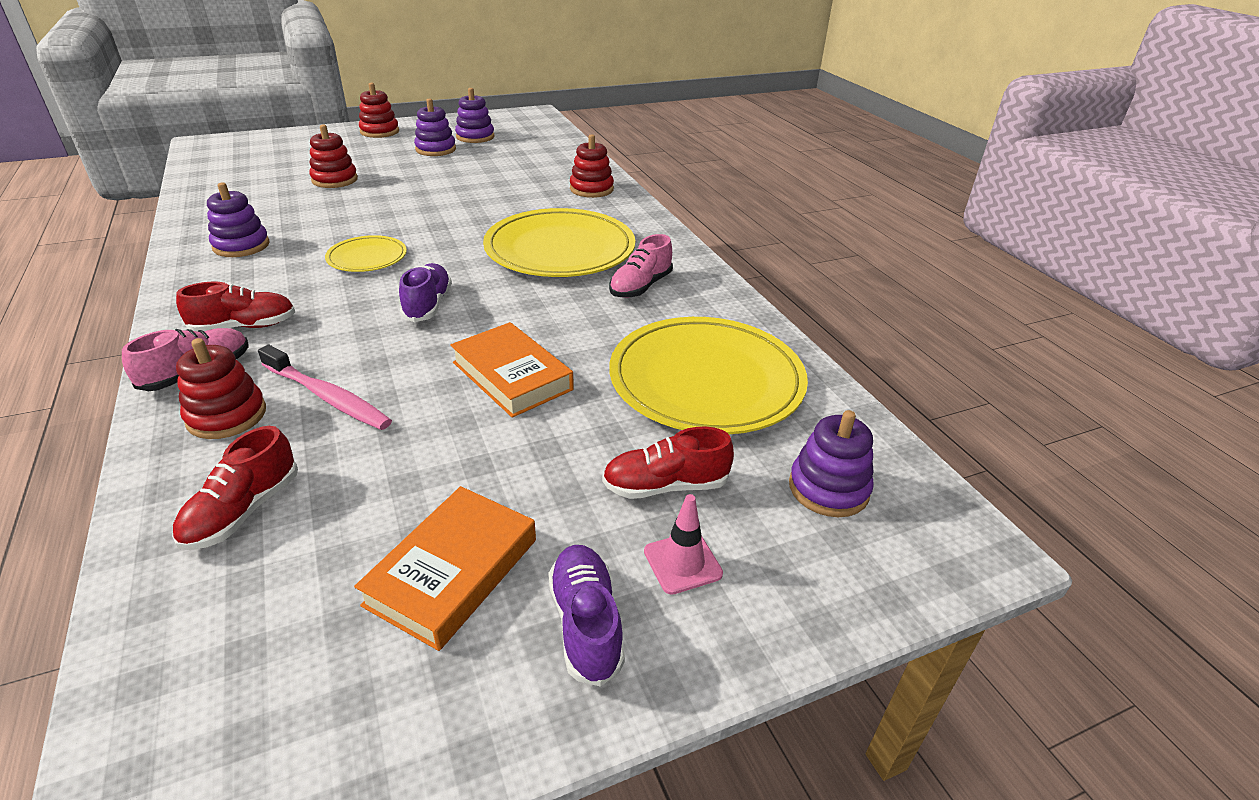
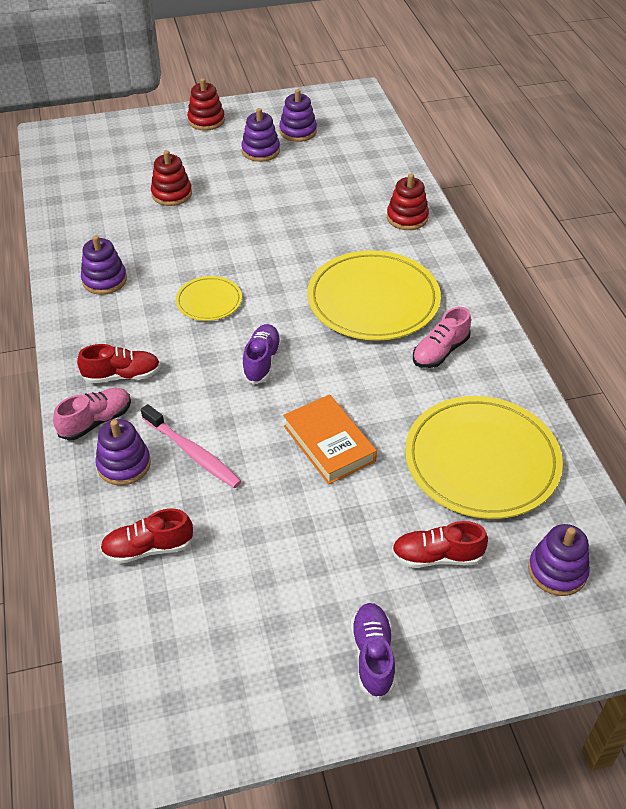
camera: 10 degrees right, 10 degrees up
(227, 416) = (124, 464): red stacking toy -> purple stacking toy
(243, 511) = (148, 548): red shoe -> red shoe turned 45 degrees clockwise
(452, 571) = (287, 609): orange book -> none
(682, 562) = (441, 619): pink traffic cone -> none

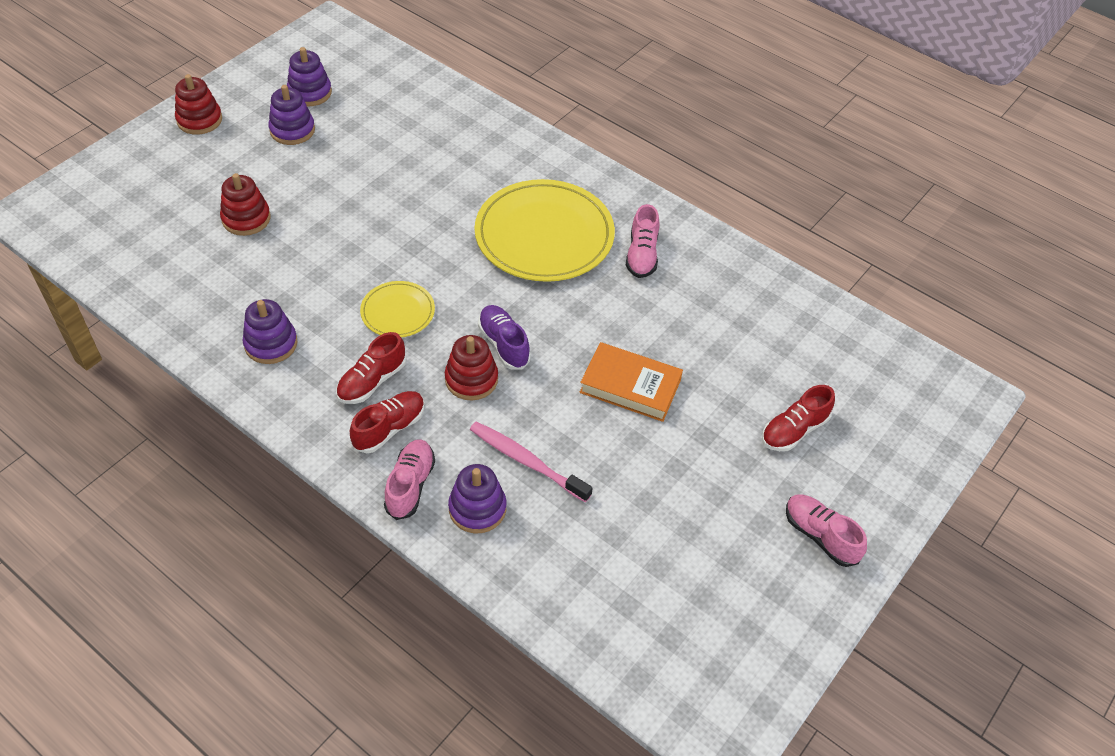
camera: 40 degrees left, 5 degrees up
(148, 548) = (573, 566): red shoe -> red shoe (372, 381)
(192, 452) = (526, 461): pink toothbrush -> pink toothbrush turned 150 degrees counterclockwise
(373, 655) = (820, 536): purple shoe -> pink shoe
(407, 218) = (499, 139): red stacking toy -> red stacking toy (471, 379)
(481, 461) = (756, 333): yellow plate -> none
(557, 571) = (881, 389): purple stacking toy -> none

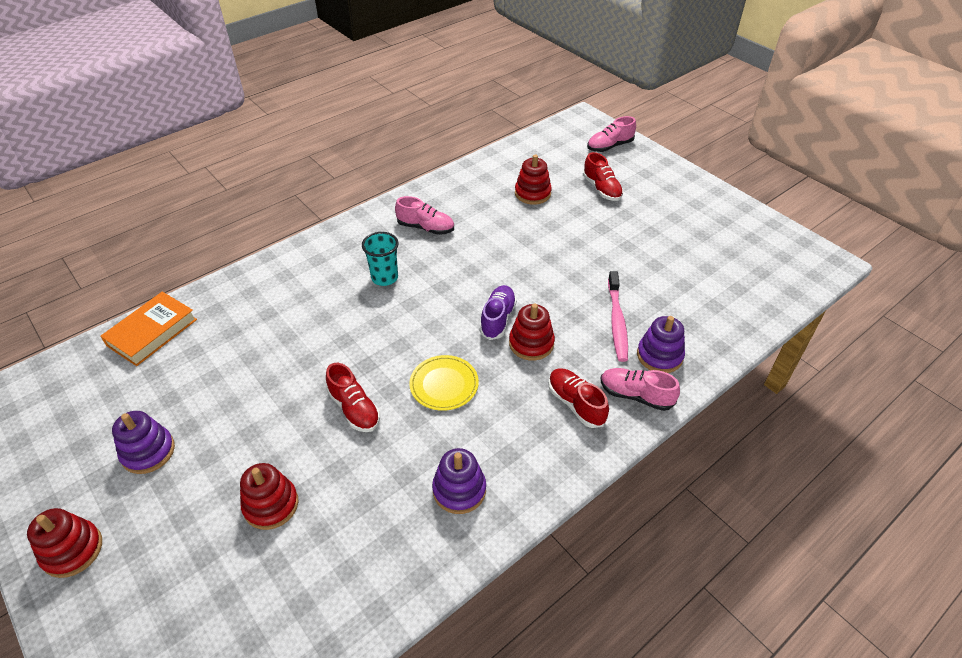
camera: 75 degrees left, 5 degrees down
(310, 92) = (94, 431): purple stacking toy -> none
(372, 381) = (521, 411): red shoe -> red shoe (354, 409)
(503, 344) = (498, 319): purple shoe -> purple shoe turned 120 degrees clockwise
(526, 461) = (617, 321): pink toothbrush -> pink toothbrush turned 45 degrees counterclockwise
(544, 235) = (384, 278): yellow plate -> turquoise cup
(630, 386) = (553, 255): orange book -> orange book (152, 332)
(751, 351) = (532, 193): none -> red stacking toy
(820, 536) = (683, 195): pink shoe -> pink shoe (609, 146)

